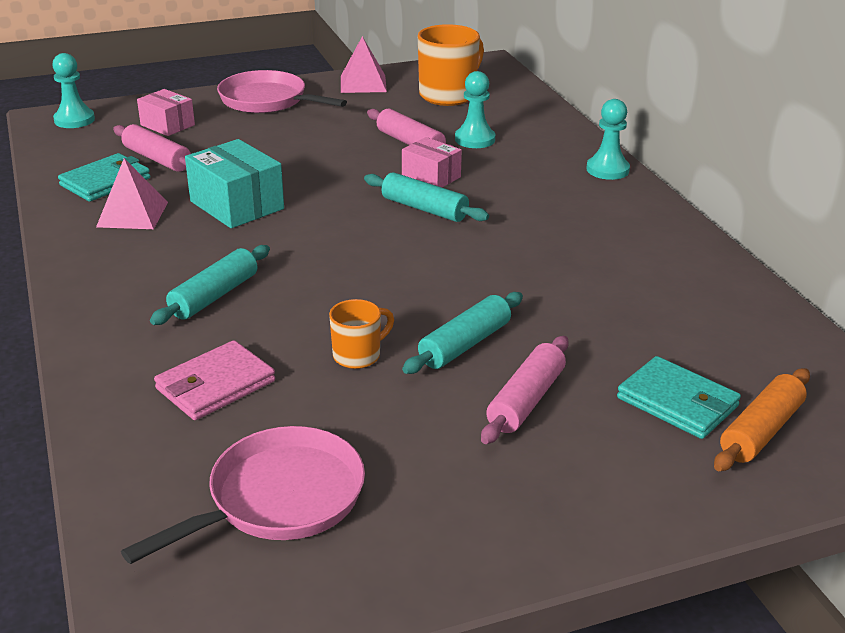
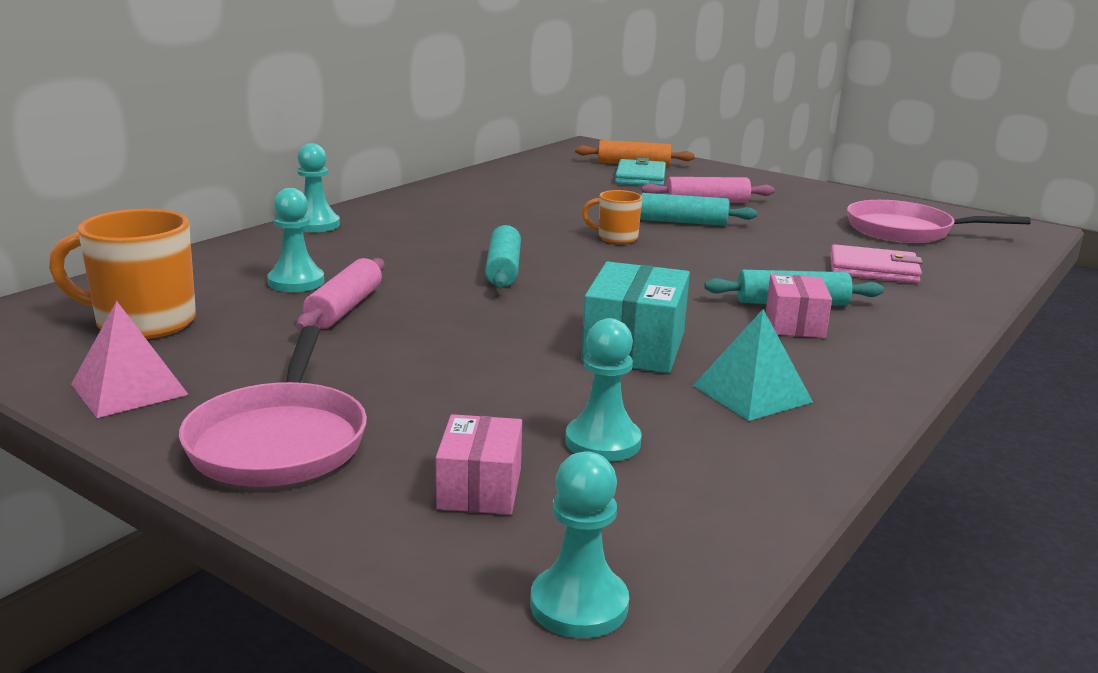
camera: 125 degrees left, 10 degrees down
(105, 182) = (719, 449): turquoise wallet -> none
(132, 214) = (752, 393): pink pyramid -> turquoise pyramid
(157, 159) = (603, 442): pink rolling pin -> turquoise pawn
(358, 355) = (755, 243): orange mug -> orange mug (616, 238)
(431, 177) = (427, 281): pink box -> pink box (795, 324)

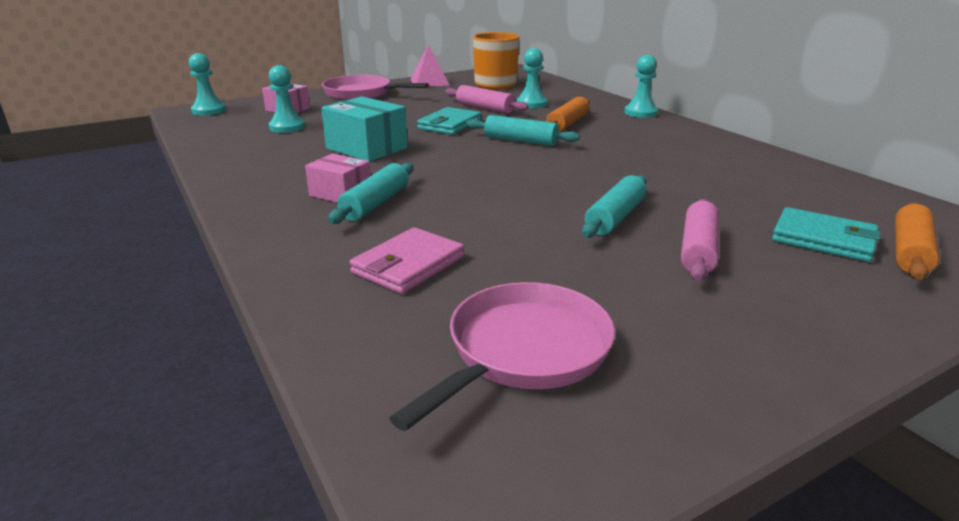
camera: 115 degrees right, 5 degrees up
(401, 254) = (567, 124): none -> orange rolling pin
(464, 317) = (449, 125): none -> turquoise wallet
(616, 238) = (574, 181): orange mug -> none
(752, 393) = (279, 159): turquoise pyramid -> none

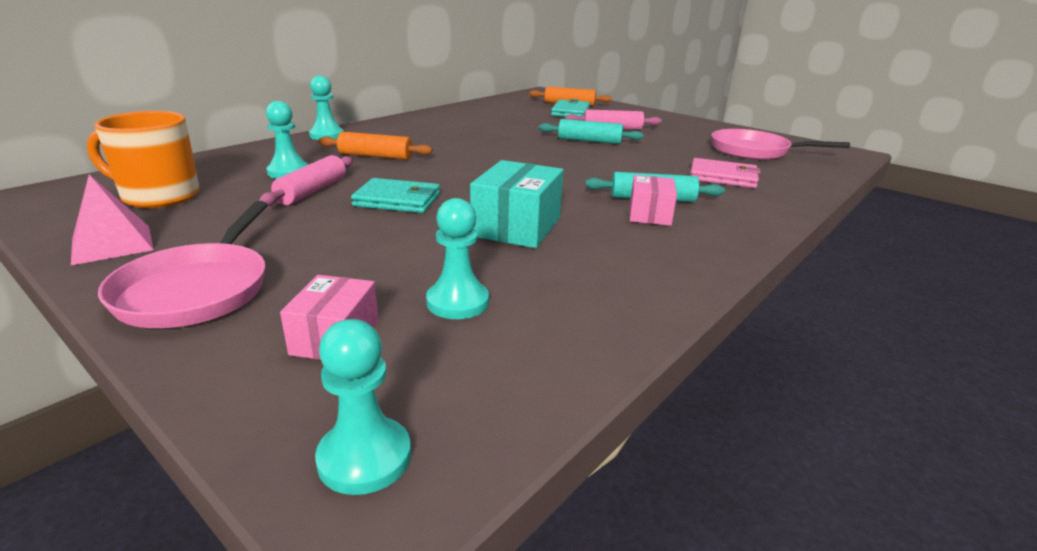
camera: 110 degrees left, 0 degrees up
(520, 141) = (443, 168): turquoise rolling pin -> none

